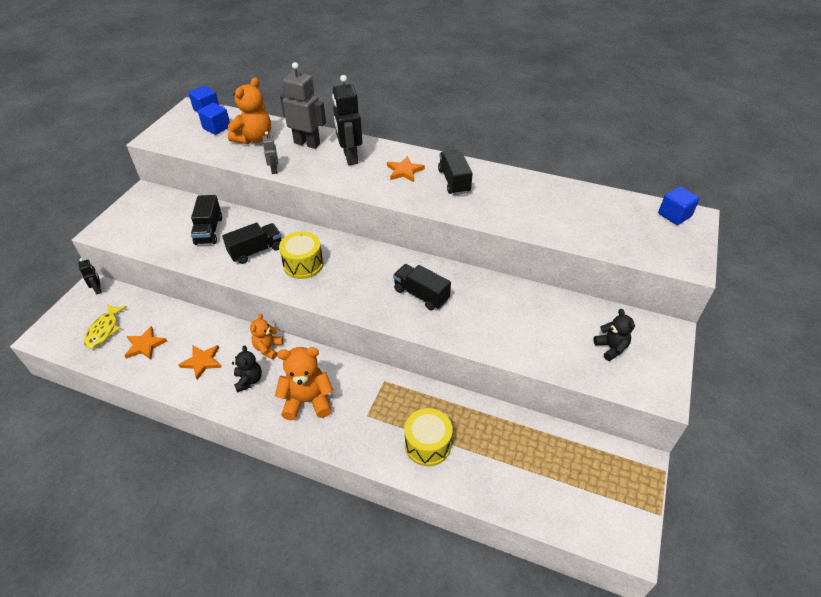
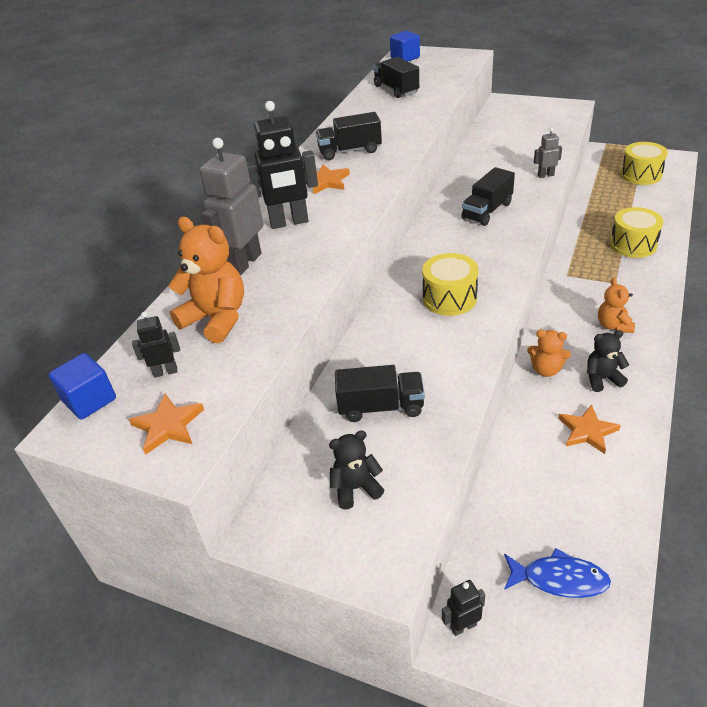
camera: 85 degrees left, 5 degrees down
(104, 330) = (559, 579): yellow fish -> blue fish
(145, 345) = (576, 508): orange star -> orange star (168, 426)
(217, 128) = (165, 372): blue cube -> black robot
(256, 251) = (426, 346): black truck -> black truck (396, 89)
(274, 170) = (312, 284): grey robot -> grey robot (545, 175)
(307, 401) = (613, 325): orange teddy bear -> orange teddy bear, size x0.61
(580, 490) = (641, 175): none -> yellow drum
(611, 348) = (530, 122): black teddy bear -> black teddy bear (356, 488)

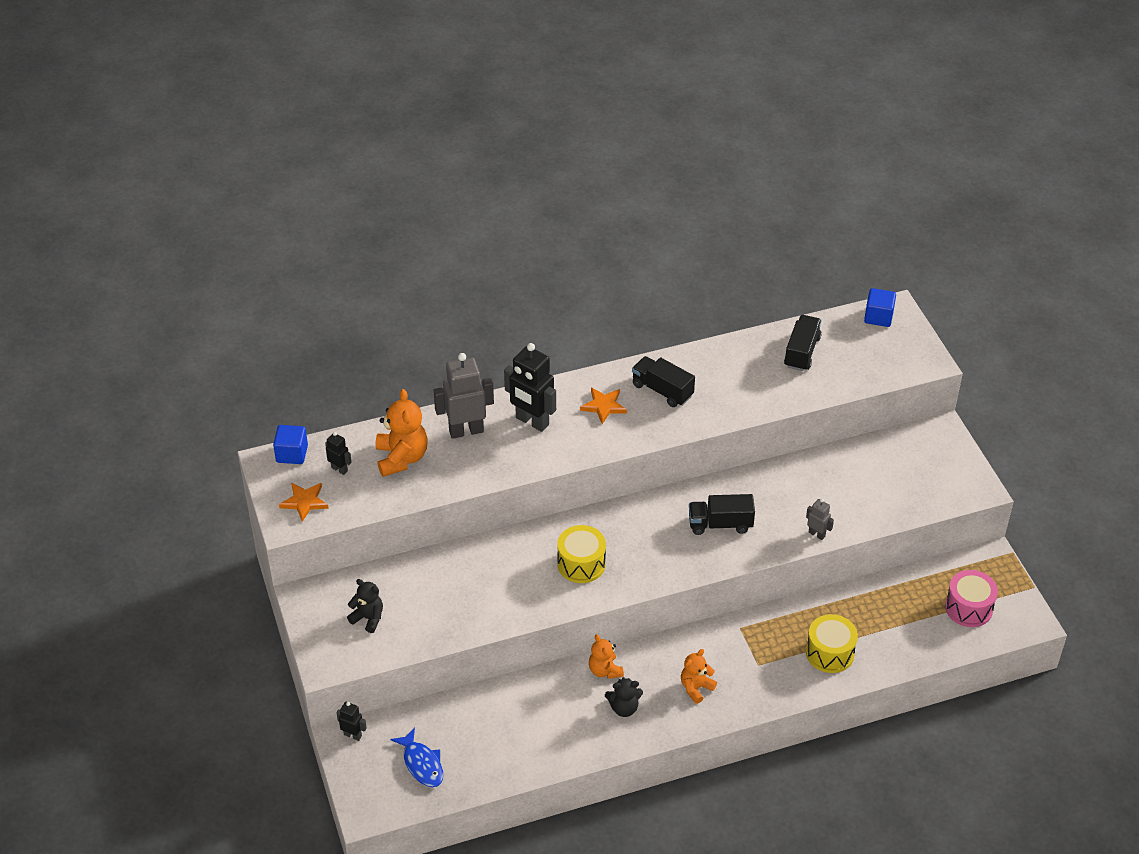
camera: 45 degrees right, 5 degrees up
(381, 407) = (440, 591): black truck -> none
(587, 431) = (560, 723): orange star -> none
(602, 379) = (624, 708): black teddy bear -> black teddy bear turned 135 degrees clockwise
(641, 175) = (968, 608): yellow drum -> pink drum

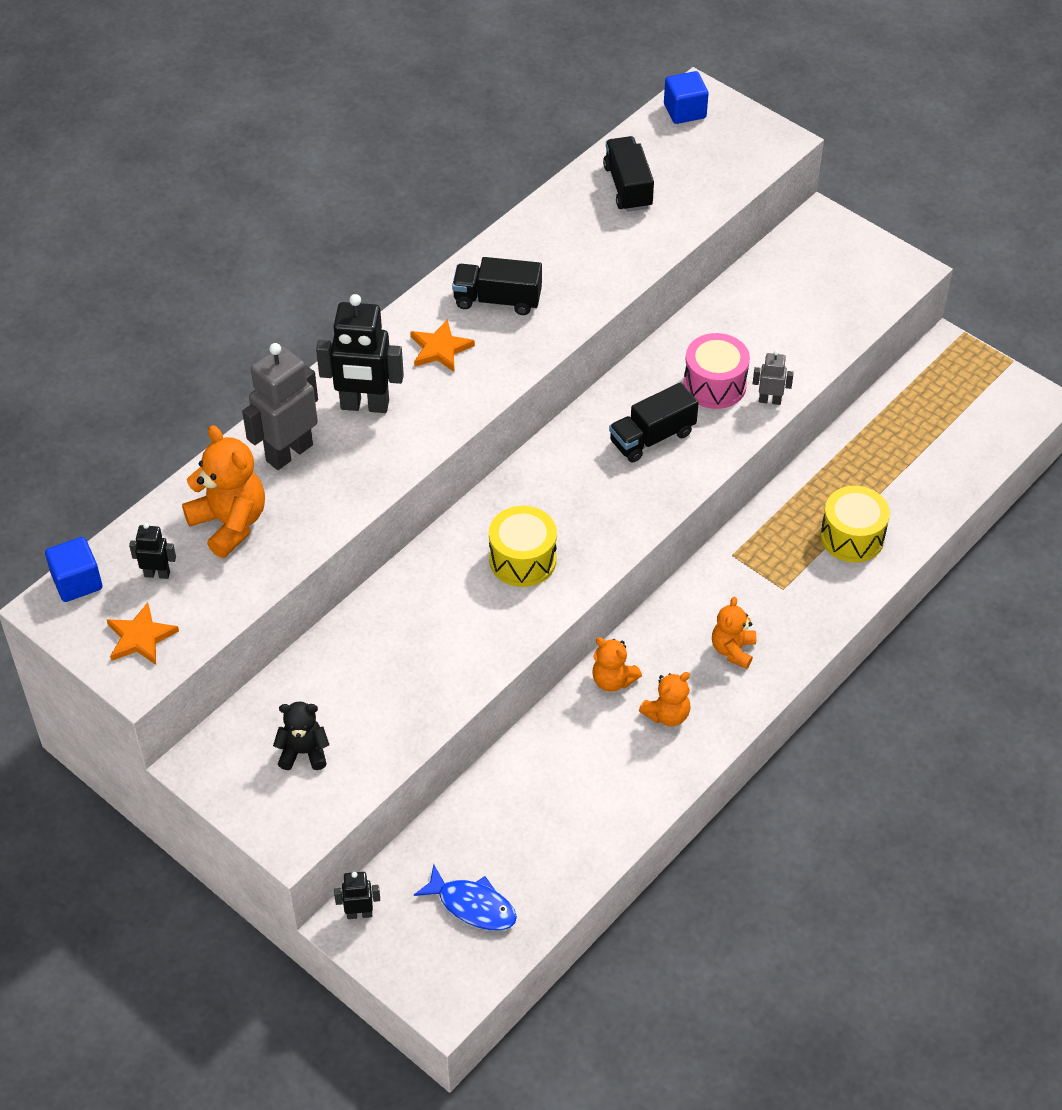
camera: 30 degrees left, 5 degrees up
(624, 708) = (667, 714): black teddy bear -> orange teddy bear
(968, 608) = (962, 416): pink drum -> pink drum (714, 385)

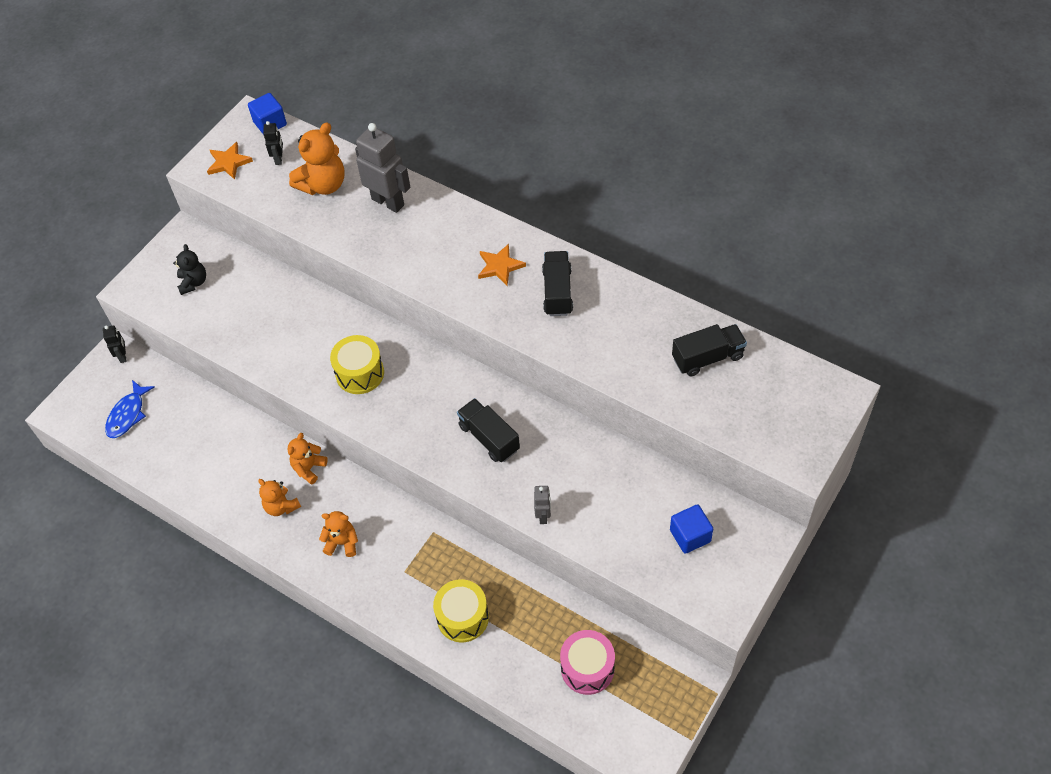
camera: 85 degrees right, 5 degrees up
(364, 405) = (437, 234): black robot -> none
(684, 111) = (817, 386): blue cube -> blue cube (690, 536)
(714, 385) = (552, 474): pink drum -> pink drum (587, 668)

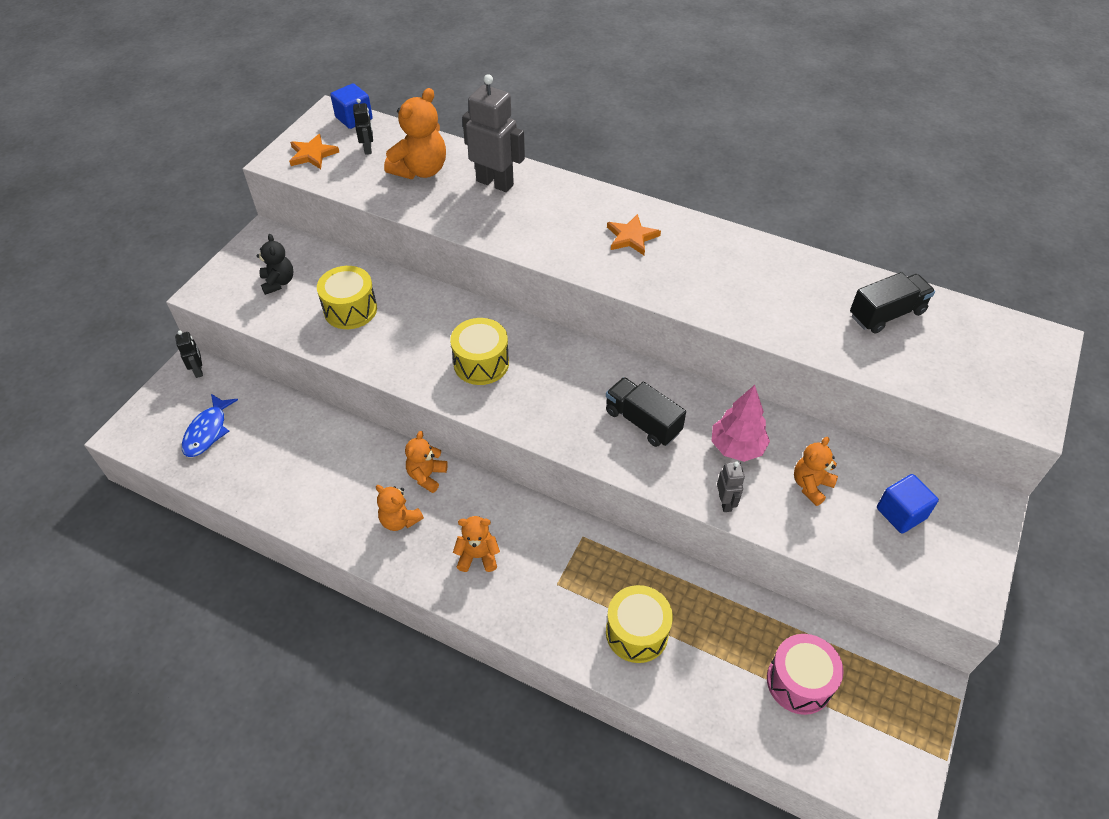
camera: 10 degrees left, 5 degrees down
(253, 314) = (350, 309): none -> yellow drum
(557, 292) = (701, 258): black truck -> none
(565, 467) = (737, 447): none -> pink tree
(620, 506) = (811, 485): none -> orange teddy bear

